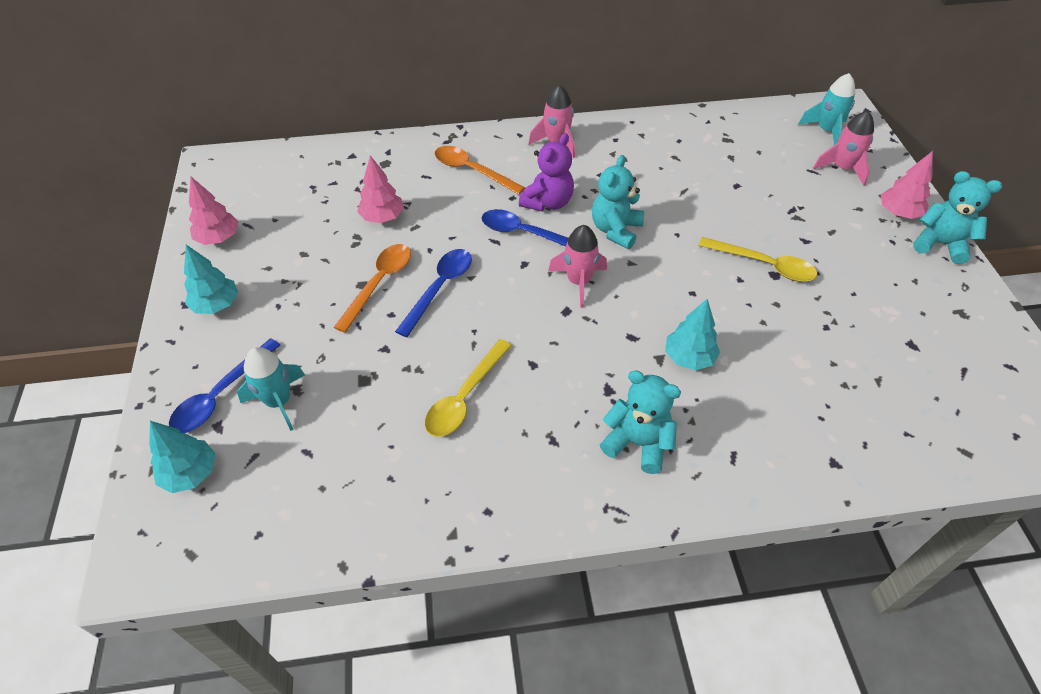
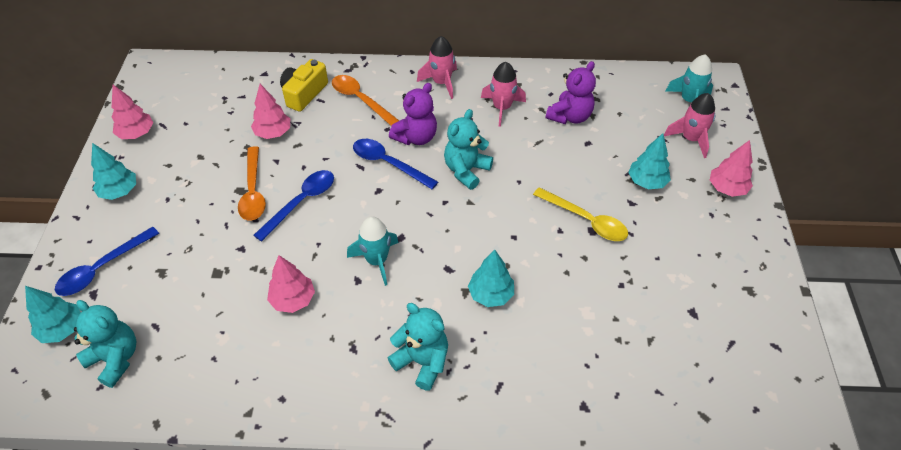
camera: 10 degrees right, 0 degrees up
(279, 401) = (145, 280): turquoise rocket -> turquoise rocket (377, 260)
(379, 283) = (253, 191): orange spoon -> orange spoon turned 135 degrees clockwise
(405, 171) = (304, 93): none -> yellow camera
(465, 397) = (293, 300): yellow spoon -> pink tree
(578, 281) = (419, 213): pink rocket -> pink rocket (502, 108)
(708, 161) = (570, 116): none -> purple teddy bear
(813, 217) = (647, 182): none -> turquoise tree
(940, 244) = (754, 223): turquoise teddy bear -> turquoise teddy bear (115, 359)

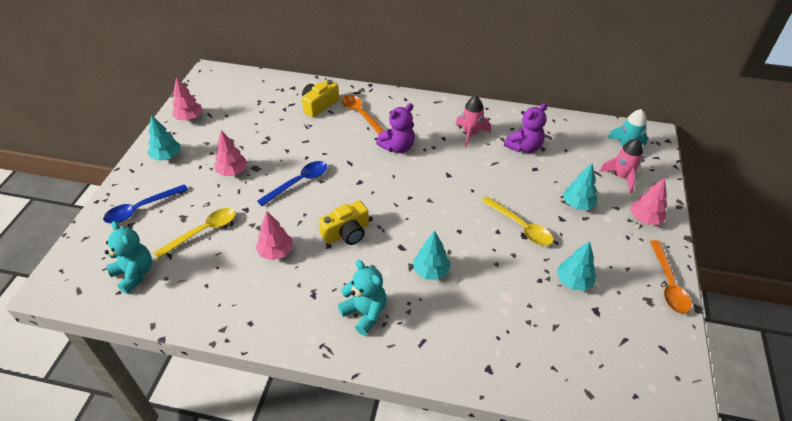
camera: 10 degrees right, 5 degrees down
(62, 329) = (102, 247): turquoise tree -> turquoise tree (573, 281)
(192, 287) = (203, 232): none -> yellow spoon
(253, 191) = (264, 170): orange spoon -> orange spoon (668, 284)
(273, 133) = (289, 130): pink tree -> pink tree (232, 172)
(377, 260) = (346, 233): turquoise rocket -> yellow camera
(388, 164) = (372, 163): blue spoon -> none
(441, 82) = (427, 110): pink rocket -> none
(466, 170) = (432, 176): turquoise teddy bear -> none

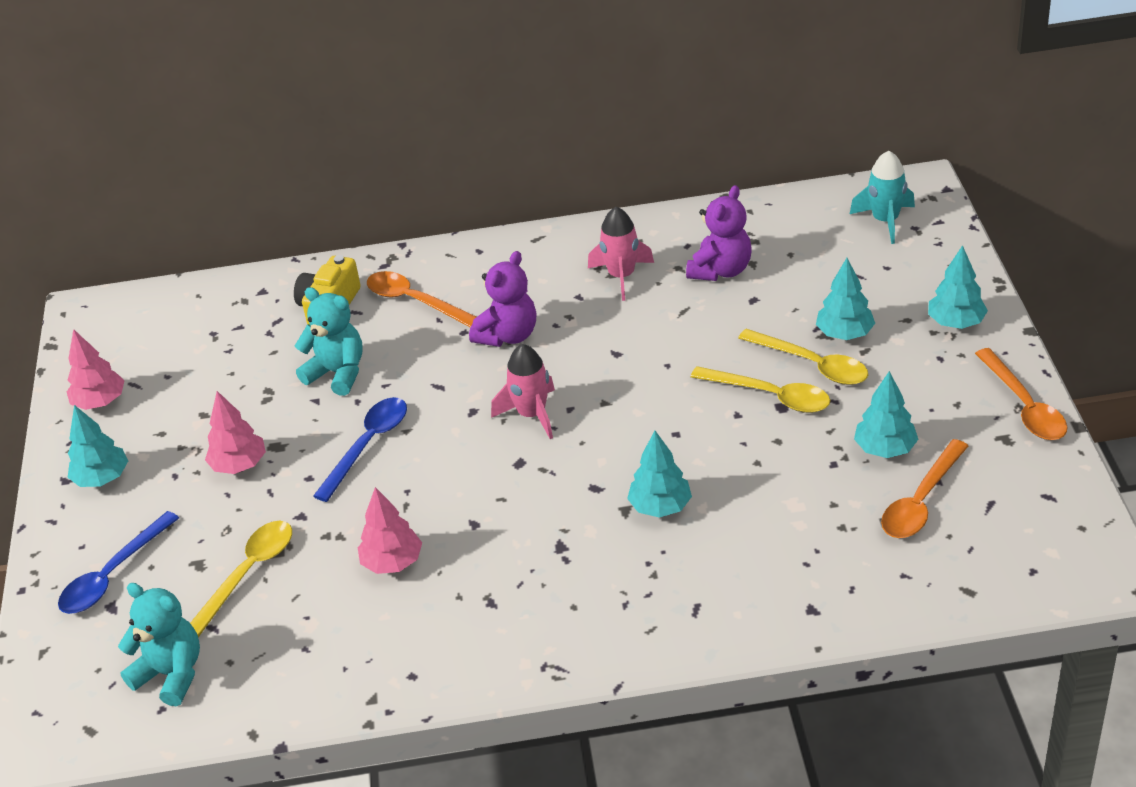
camera: 15 degrees left, 5 degrees down
(346, 233) = (494, 496): yellow camera -> none
(365, 313) = (587, 600): turquoise teddy bear -> turquoise teddy bear (337, 373)
(552, 216) = (812, 364): none -> yellow spoon
(582, 322) = (921, 501): none -> orange spoon
(621, 177) = (896, 269): pink rocket -> pink rocket (532, 414)
(645, 219) = (955, 322): pink tree -> turquoise tree

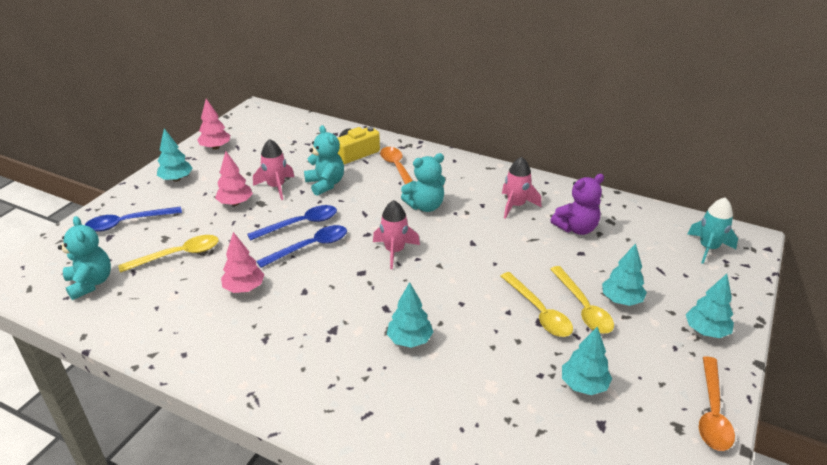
camera: 30 degrees right, 5 degrees down
(271, 413) = (276, 187): none -> pink rocket
(417, 467) = (310, 247): none -> blue spoon
(508, 335) = (425, 206): purple teddy bear -> turquoise teddy bear
(921, 501) = (578, 434): orange spoon -> none

